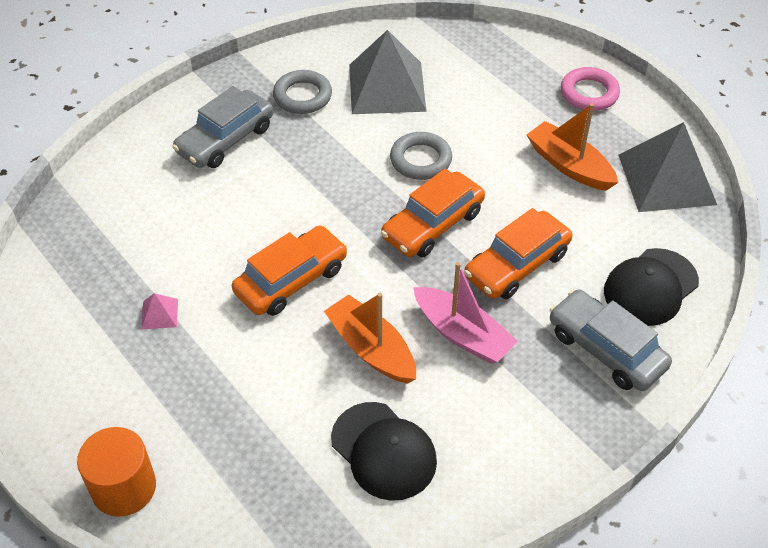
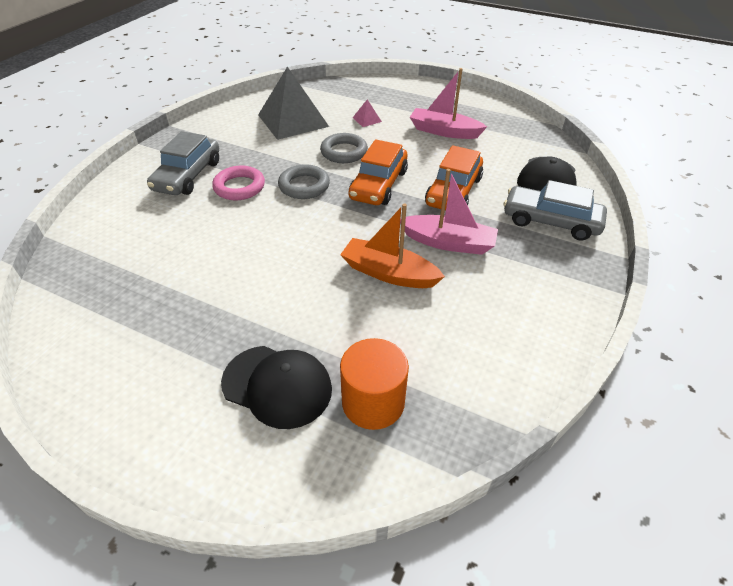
camera: 25 degrees left, 5 degrees down
(124, 487) = (233, 463): orange cylinder -> orange cylinder (373, 402)
(159, 314) = (193, 305): pink pyramid -> pink pyramid (367, 119)
(291, 280) = (295, 247): orange car -> none
(302, 96) = (234, 138): grey ring -> grey ring (304, 186)
(383, 451) = (449, 341): black cap -> black cap (277, 386)
(569, 165) = (444, 131): orange boat -> pink boat
(589, 93) = (427, 95): pink ring -> pink ring (239, 187)
(667, 179) = (508, 124): grey pyramid -> none

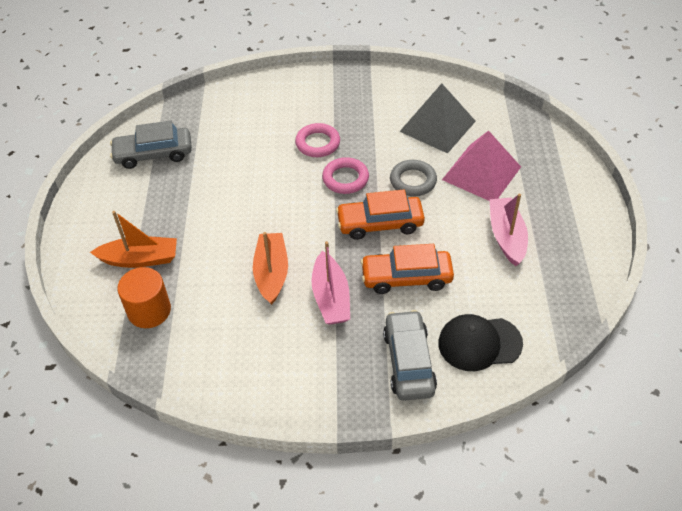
camera: 65 degrees right, 5 degrees up
(188, 176) = (311, 109): grey car -> grey car (153, 154)
(277, 386) = (140, 259): black cap -> orange boat
(304, 186) = (345, 178): grey ring -> pink ring
(367, 119) = (481, 173): pink pyramid -> pink pyramid, size x2.50

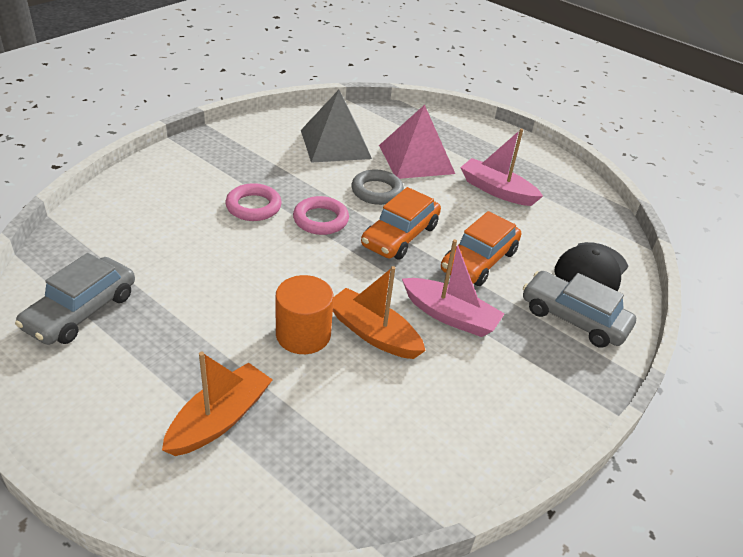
camera: 55 degrees left, 10 degrees down
(149, 310) = (307, 459): orange cylinder -> orange cylinder (303, 334)

